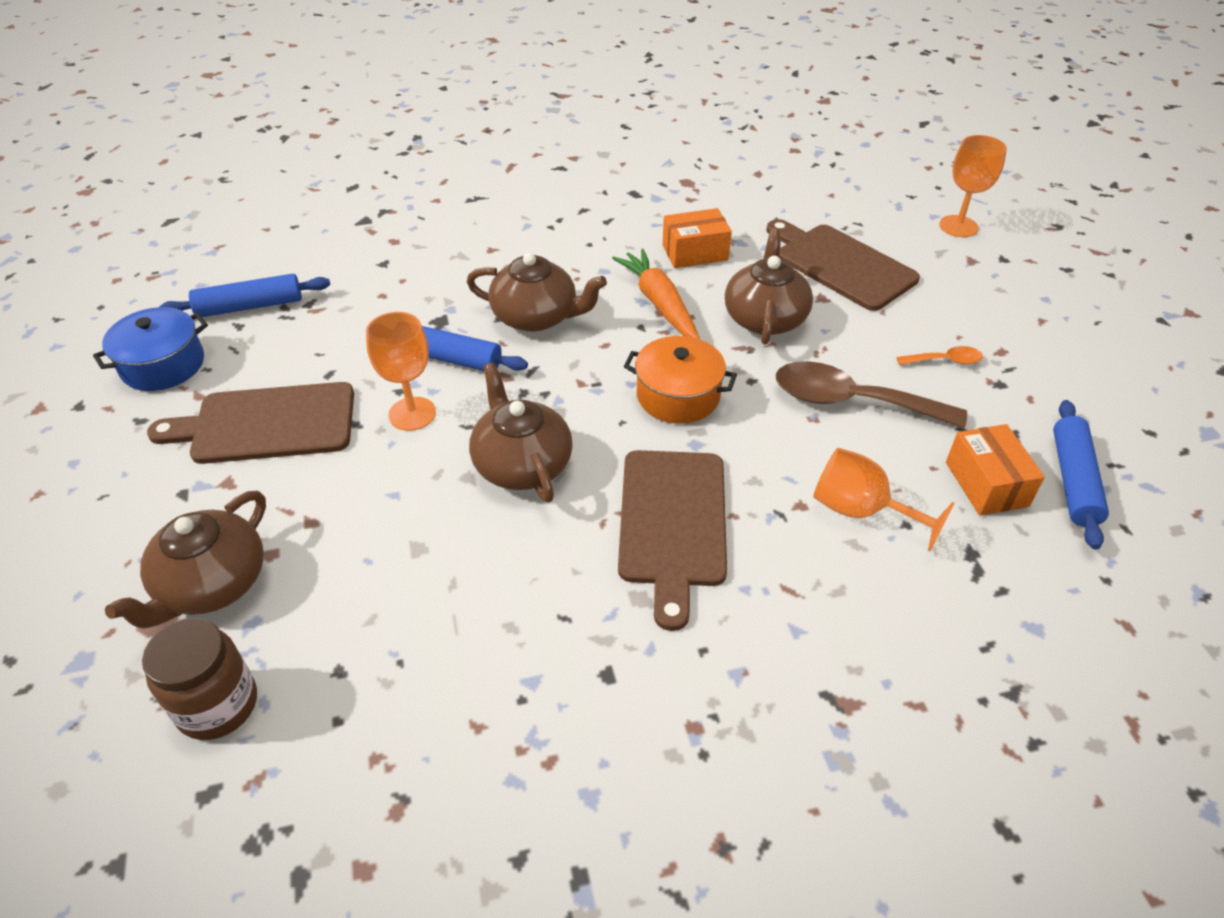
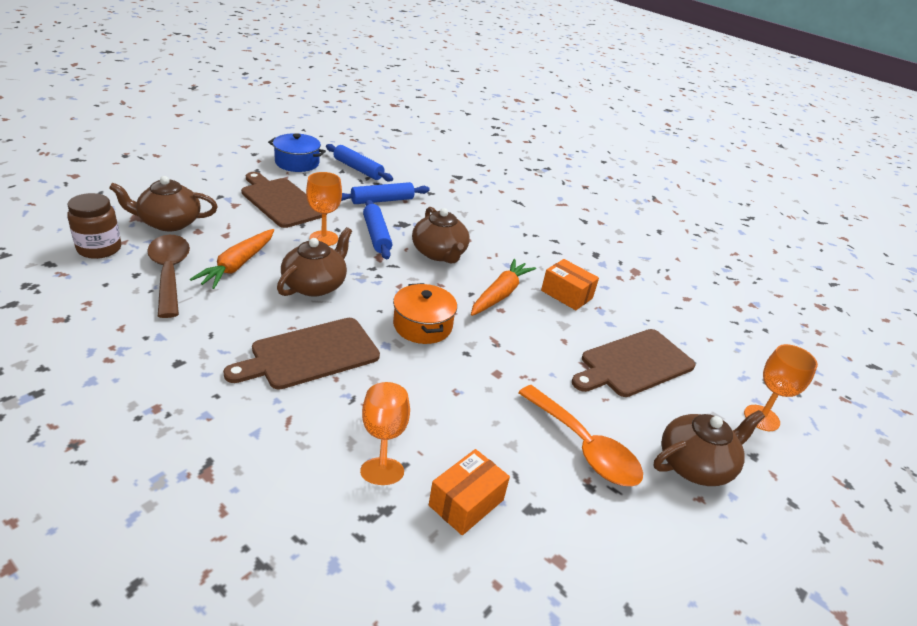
camera: 50 degrees right, 10 degrees down
(408, 533) = (237, 265): none -> orange carrot
(765, 318) = (534, 342): brown teapot -> brown teapot (695, 465)
(841, 264) = (633, 364): brown cutting board -> brown cutting board turned 135 degrees counterclockwise
(851, 401) = (490, 406): brown spoon -> brown spoon (169, 273)
(945, 361) = (584, 447): orange spoon -> orange spoon, size x2.13
(1073, 480) = (516, 560): blue rolling pin -> blue rolling pin (382, 200)

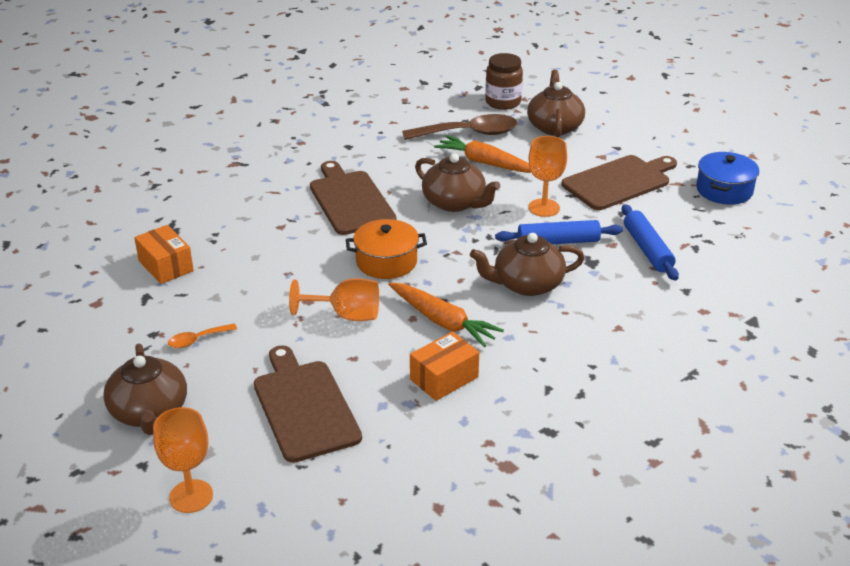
camera: 105 degrees right, 0 degrees up
(358, 169) = (730, 234): blue rolling pin -> none
(384, 437) = (244, 232): orange goblet -> orange goblet (346, 315)
(584, 447) = (197, 340): orange spoon -> orange spoon, size x0.47

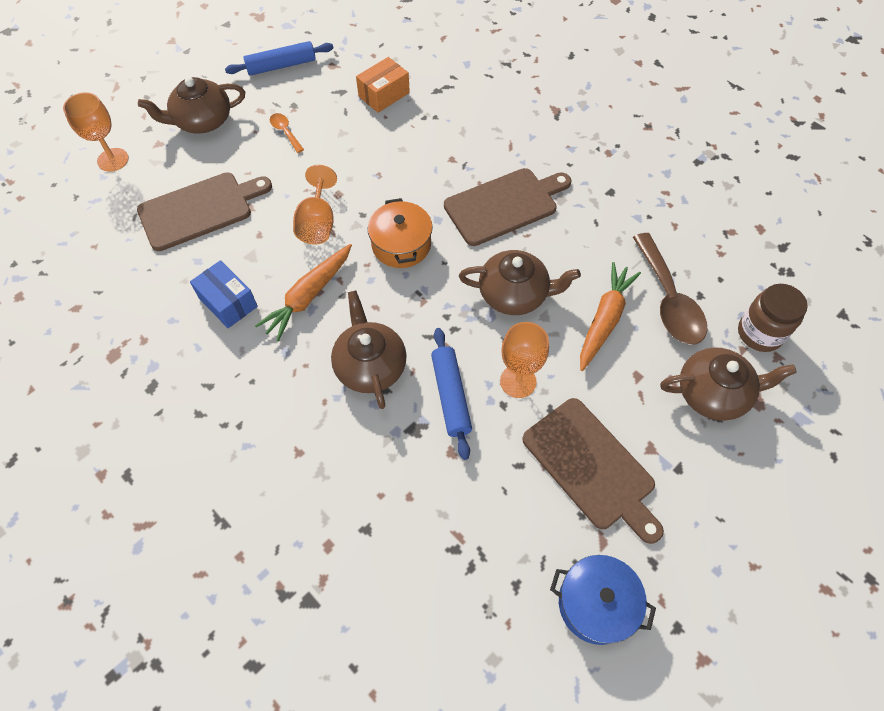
camera: 85 degrees right, 25 degrees up
(444, 378) = (228, 302): orange box -> blue box
(455, 203) = (514, 294): brown teapot -> brown teapot turned 120 degrees counterclockwise
(647, 249) = (444, 491): blue rolling pin -> blue rolling pin (281, 66)

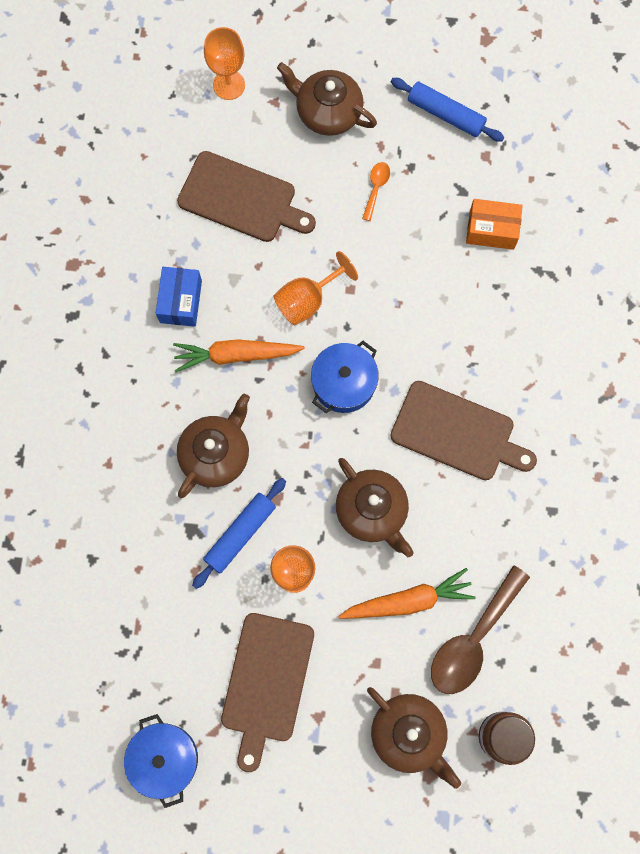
camera: 50 degrees right, 15 degrees up
(401, 244) = (344, 383): orange pot -> blue pot

